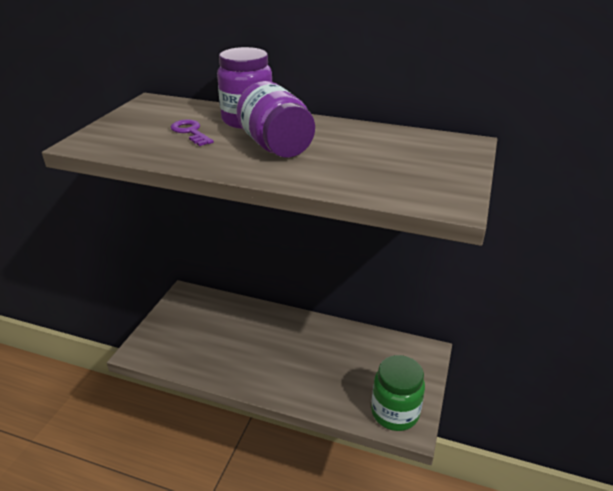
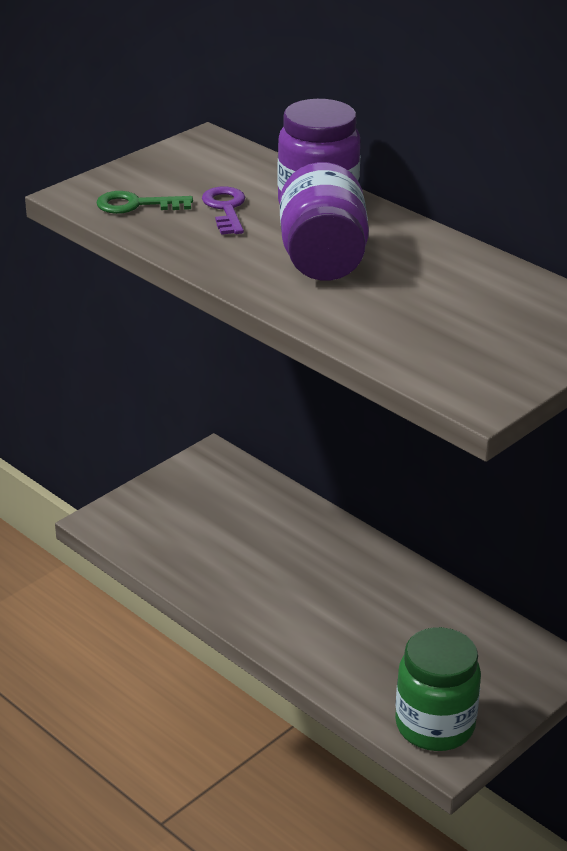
camera: 25 degrees right, 0 degrees up
(128, 141) = (136, 205): none -> green key

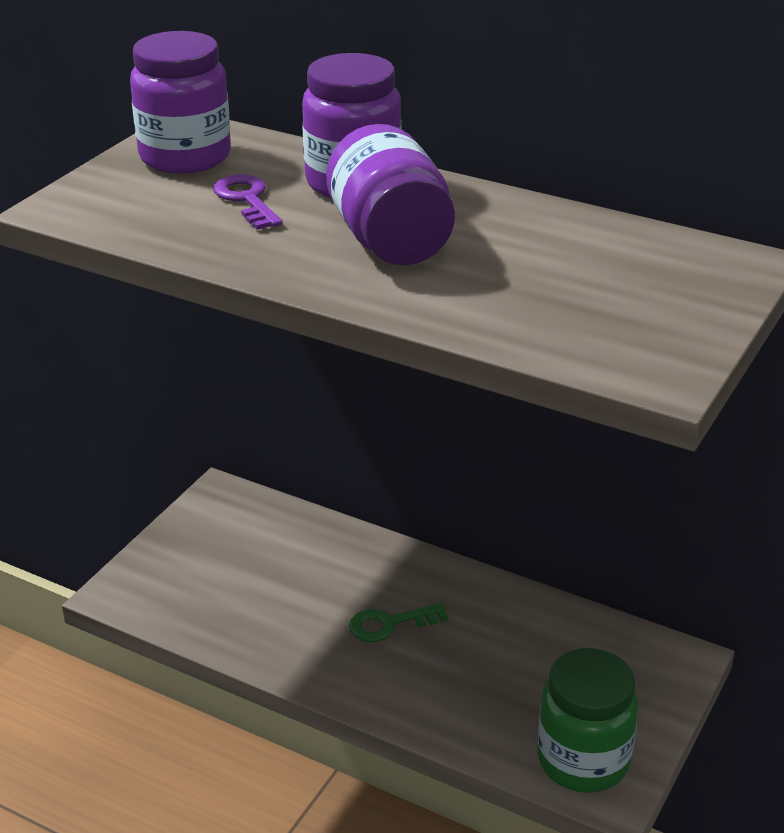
camera: 15 degrees left, 0 degrees up
(136, 205) = (137, 209): green key -> green key (390, 624)
(193, 166) = (185, 157): none -> purple jar

